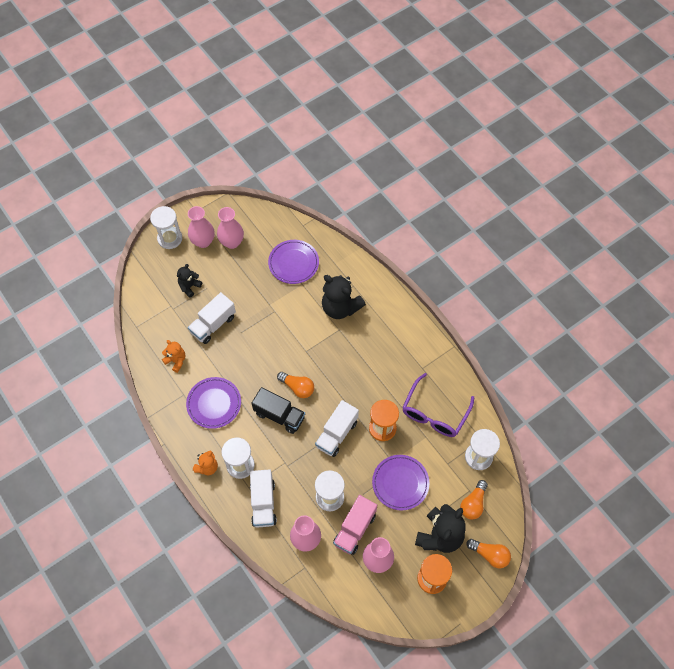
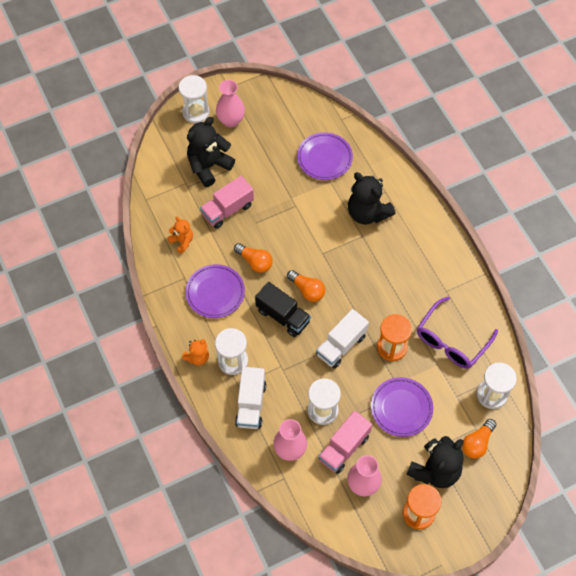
camera: 10 degrees right, 0 degrees up
(189, 287) = (209, 166): black teddy bear -> black teddy bear, size x1.84
(213, 324) = (227, 210): white truck -> pink truck
(232, 242) = (261, 126): pink vase -> none
(489, 555) = (486, 499): orange light bulb -> orange light bulb (255, 262)

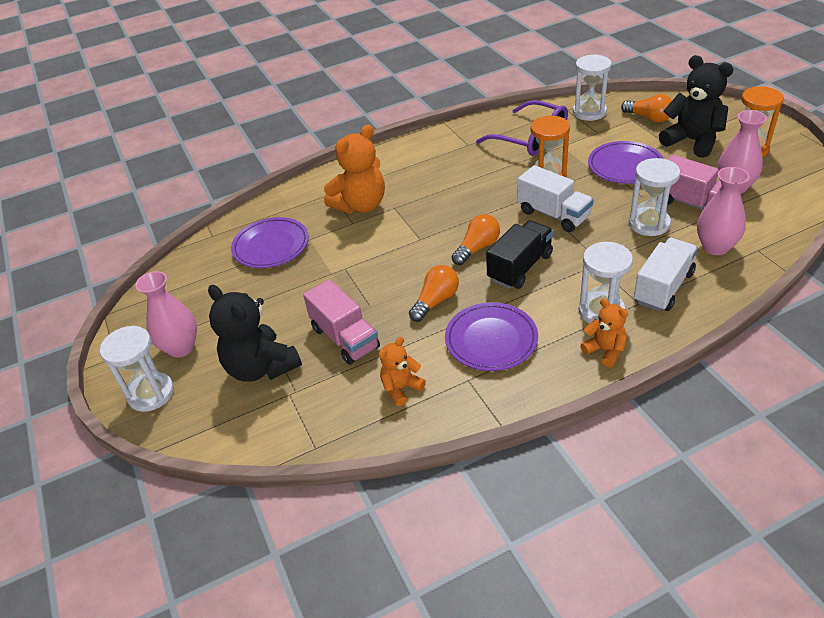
camera: 85 degrees left, 20 degrees down
(251, 404) = (663, 287): white truck -> white truck turned 60 degrees counterclockwise
(367, 213) = (360, 205): black teddy bear -> orange teddy bear

